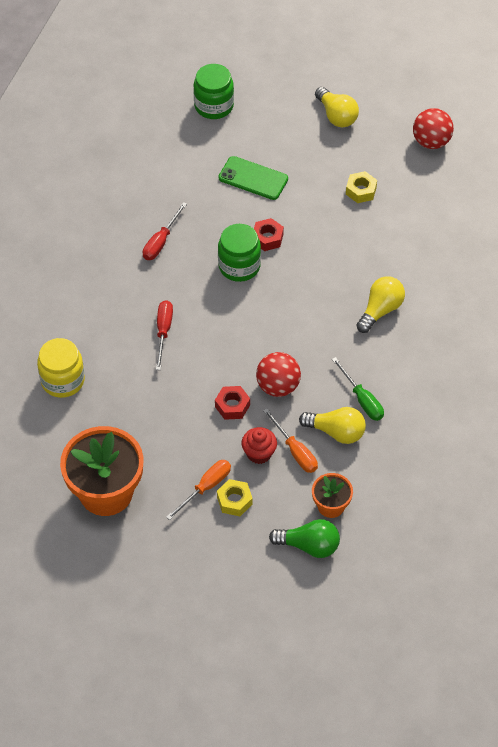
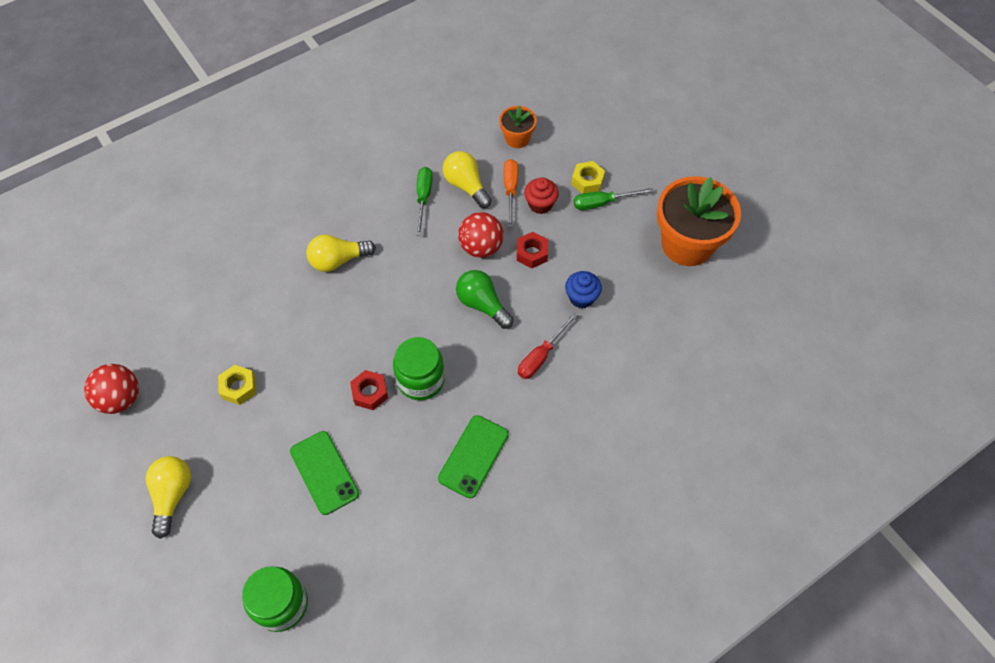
camera: 145 degrees left, 5 degrees up
(63, 380) = (666, 364): yellow jar -> none
(161, 241) = (473, 456): red screwdriver -> green phone
(164, 393) = (581, 297): none -> blue cupcake
(206, 487) = (602, 203): orange screwdriver -> green screwdriver
(309, 545) = (556, 122): green light bulb -> green light bulb (482, 304)

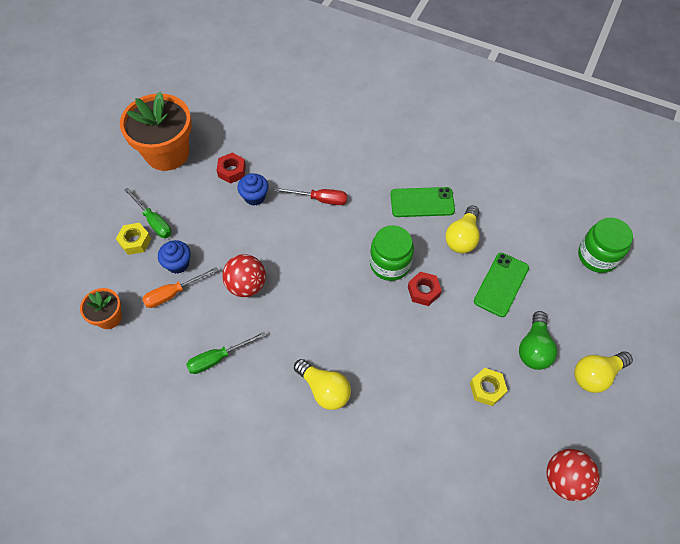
camera: 120 degrees left, 0 degrees up
(466, 186) = (186, 330): yellow light bulb -> yellow light bulb (462, 238)
(482, 304) = (300, 257): green light bulb -> green light bulb (534, 348)
(532, 253) = (232, 247): red nut -> red nut (232, 171)
(540, 204) = (178, 264): red cupcake -> blue cupcake

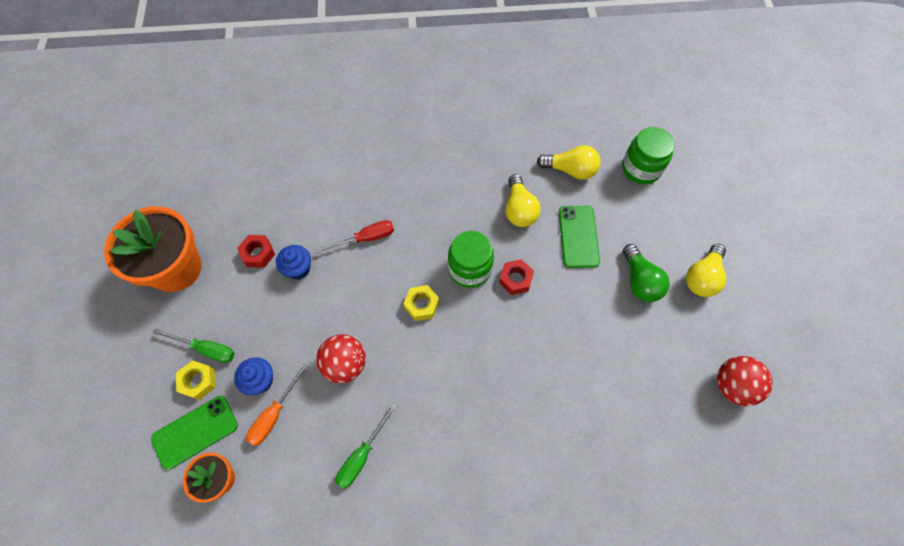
camera: 30 degrees left, 5 degrees up
(324, 389) = (483, 426): yellow light bulb -> yellow light bulb (570, 170)
(422, 202) = (463, 193): green phone -> green phone (195, 432)
(487, 389) = (623, 341): yellow nut -> yellow nut (421, 305)

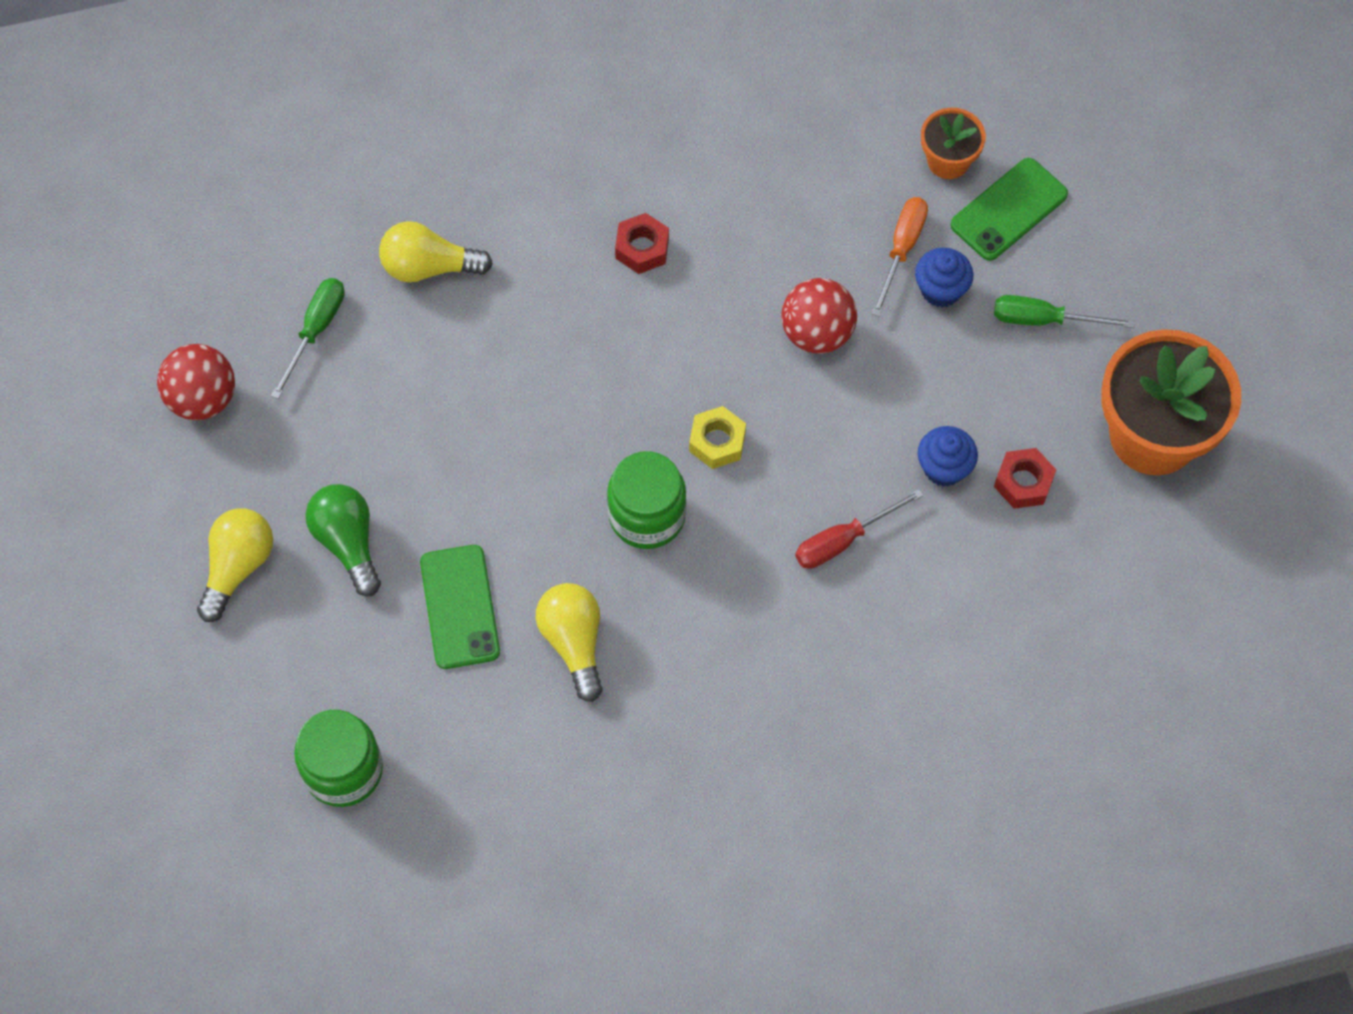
camera: 170 degrees right, 0 degrees up
(198, 381) = (1034, 274): yellow nut -> none
(362, 455) = (756, 219): green screwdriver -> green screwdriver (316, 331)
(515, 279) = (565, 510): red nut -> red nut (642, 248)
(570, 170) = (483, 743): yellow light bulb -> yellow light bulb (429, 267)

